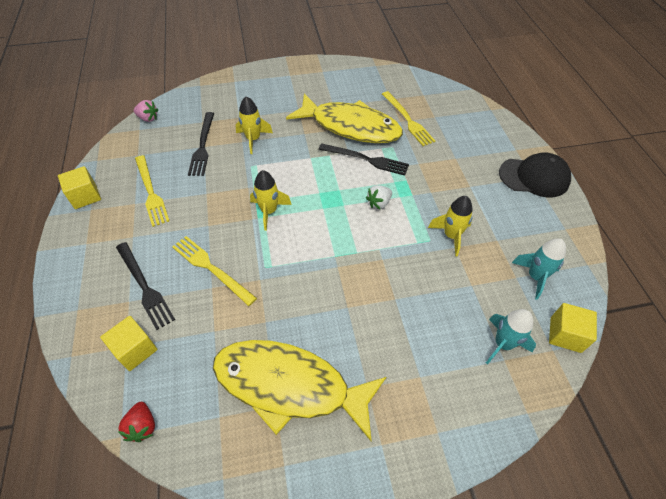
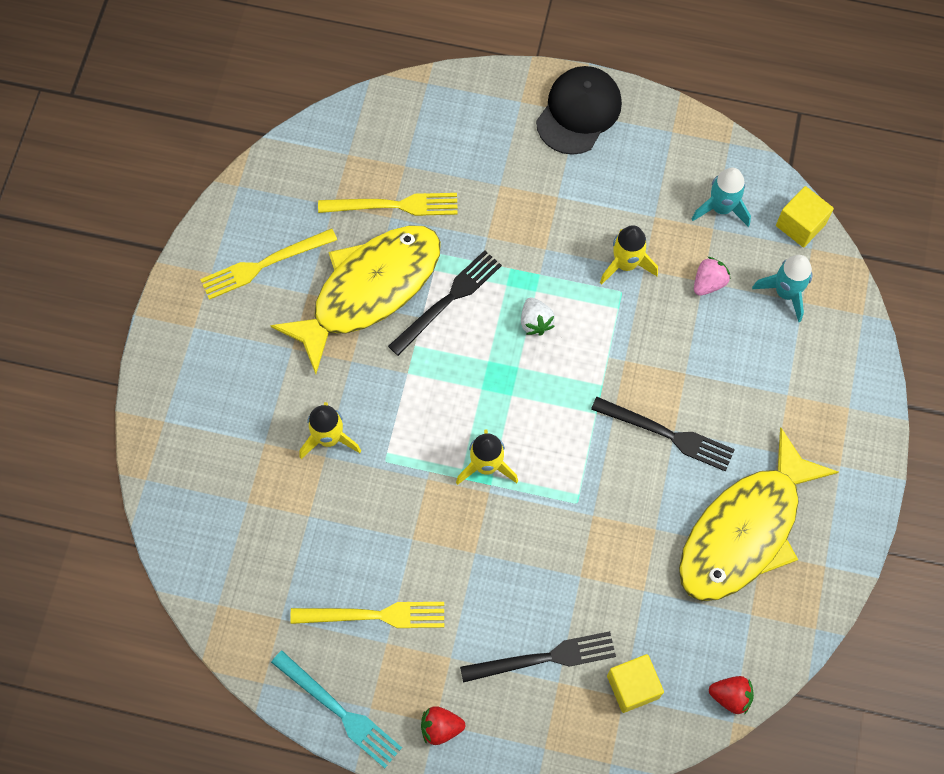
camera: 65 degrees left, 15 degrees up
(83, 247) = (440, 727): none -> red strawberry
(85, 196) = (339, 711): yellow cube -> turquoise fork
(148, 118) = (196, 584): pink strawberry -> pink strawberry (708, 283)
(202, 146) = (307, 516): black fork -> black fork (667, 434)
(211, 268) = (550, 568): yellow fork -> yellow fork (264, 264)

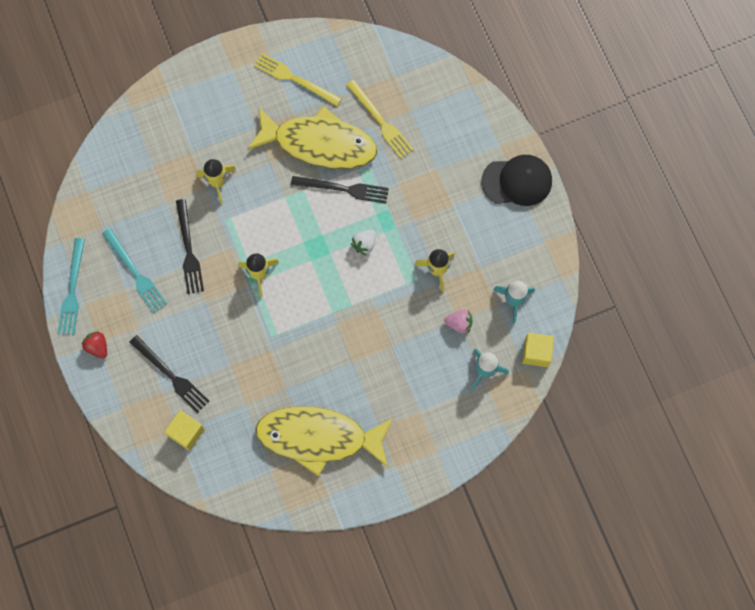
camera: 55 degrees right, 5 degrees up
(374, 615) = (135, 273): yellow fork -> turquoise fork
(667, 434) = (347, 359): black fork -> black fork (188, 250)
(730, 696) = (216, 488): red strawberry -> none

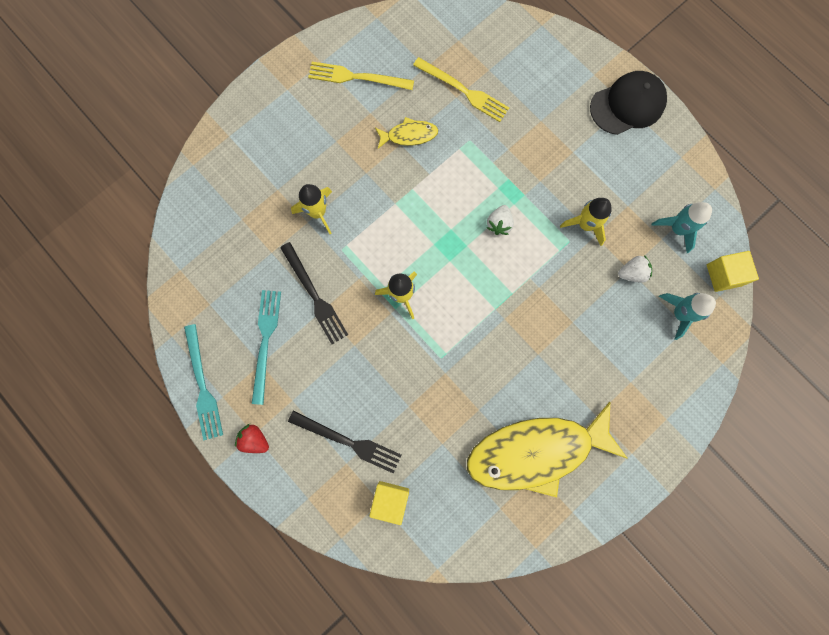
camera: 20 degrees left, 5 degrees up
(135, 273) = (265, 341): turquoise fork -> turquoise fork turned 120 degrees counterclockwise
(319, 144) = (409, 135): yellow fish -> yellow fish, size x0.44
(343, 189) = (453, 173): black fork -> none
(459, 324) = (632, 273): pink strawberry -> white strawberry

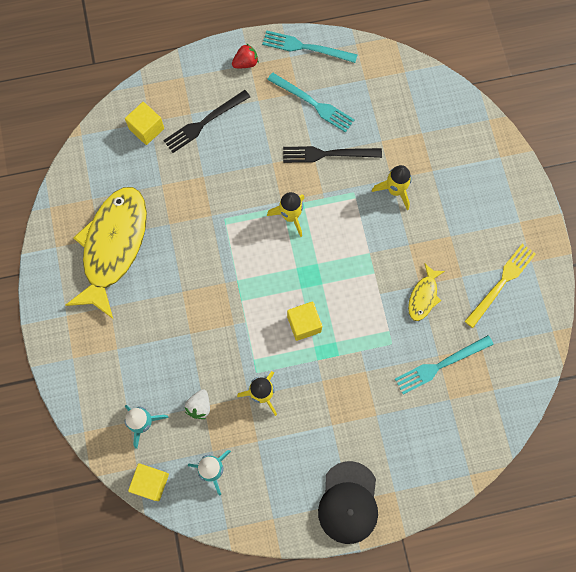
camera: 120 degrees right, 5 degrees down
(463, 91) = (440, 365): yellow fork -> turquoise fork
(499, 224) = (304, 324): white strawberry -> yellow cube

